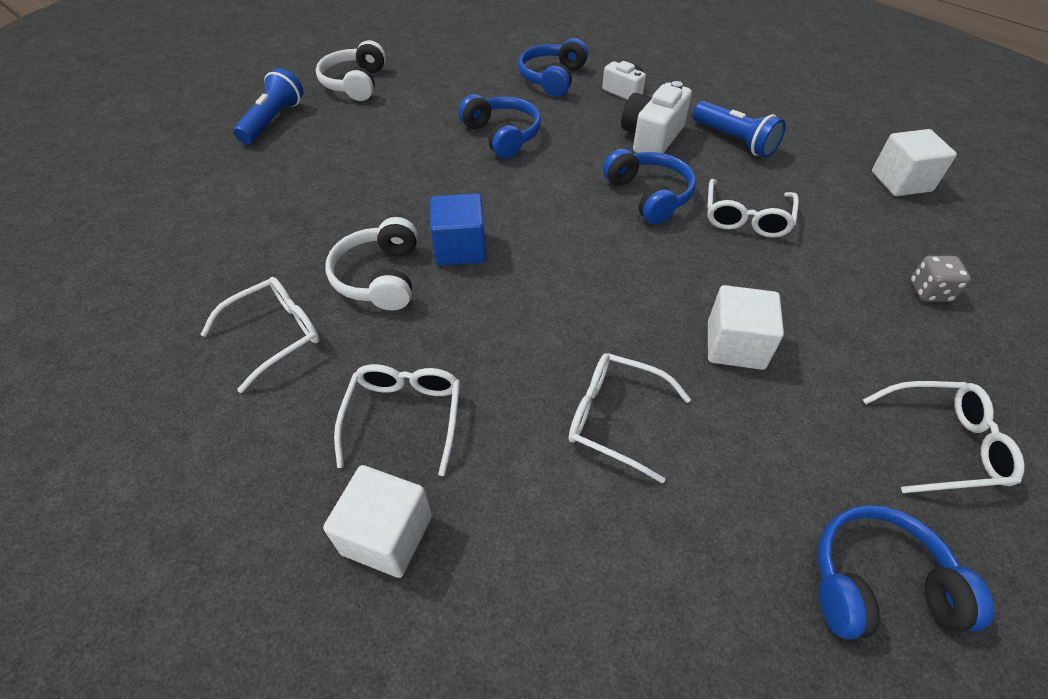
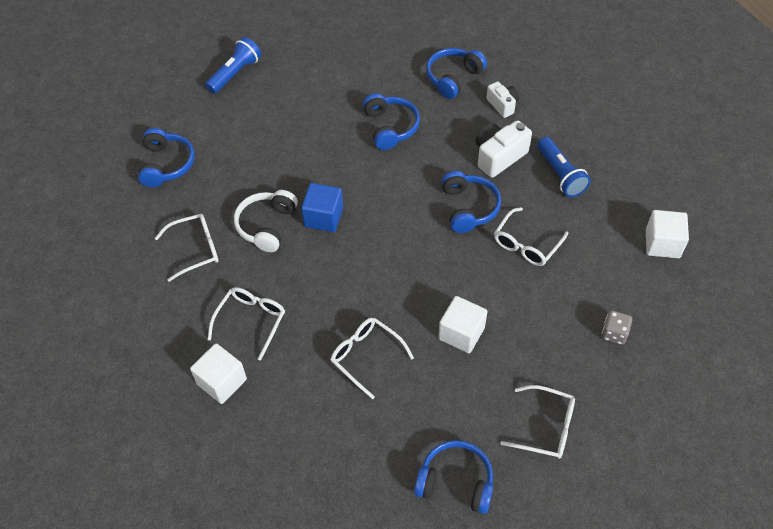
camera: 20 degrees right, 5 degrees up
(199, 236) = (166, 164): none -> blue headphones
(355, 83) = (303, 48): white headphones -> none

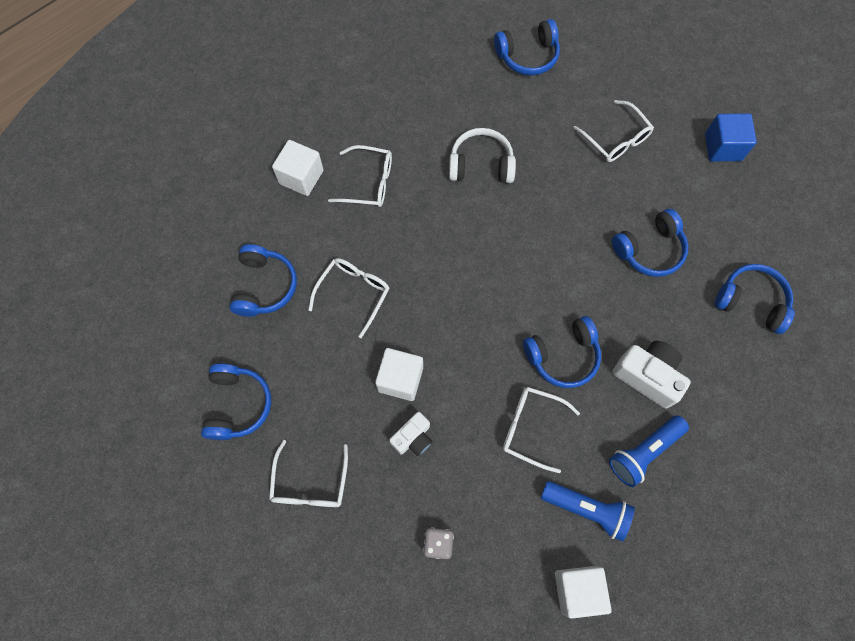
camera: 75 degrees right, 15 degrees up
(195, 249) = (435, 112): white glasses -> white glasses (616, 139)
(235, 73) = (669, 78): blue flashlight -> blue flashlight (587, 509)
(323, 217) = (506, 213): blue cube -> blue cube (722, 147)
(334, 437) = (264, 286): none -> blue headphones
(502, 105) = (729, 366): white camera -> white camera (413, 438)

